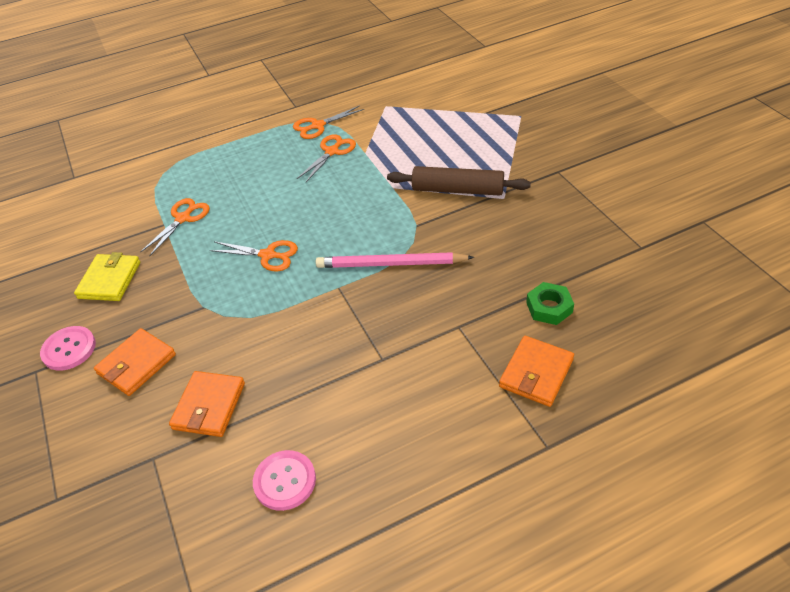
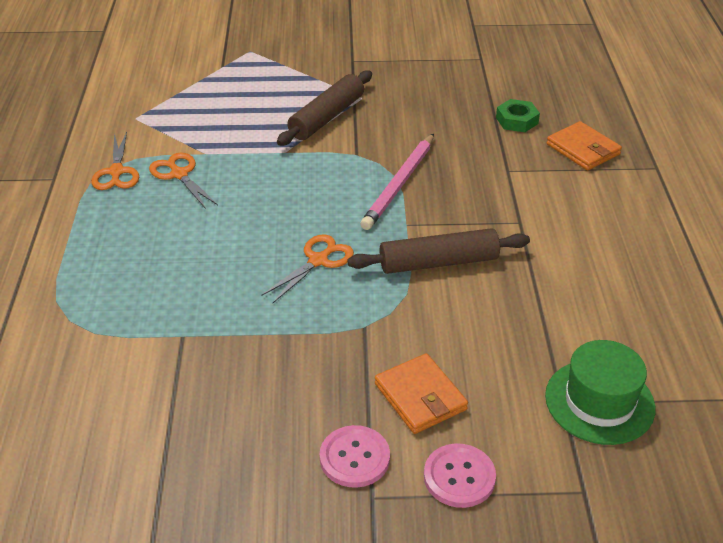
camera: 70 degrees left, 5 degrees down
(109, 280) = (252, 403): yellow wallet -> none
(160, 484) = (599, 401): none -> green hat
(183, 218) = (187, 316): orange scissors -> none
(209, 406) = (515, 348): orange wallet -> none
(285, 481) = (631, 314): pink button -> pink button (459, 477)
(298, 323) = (438, 262): none -> brown rolling pin

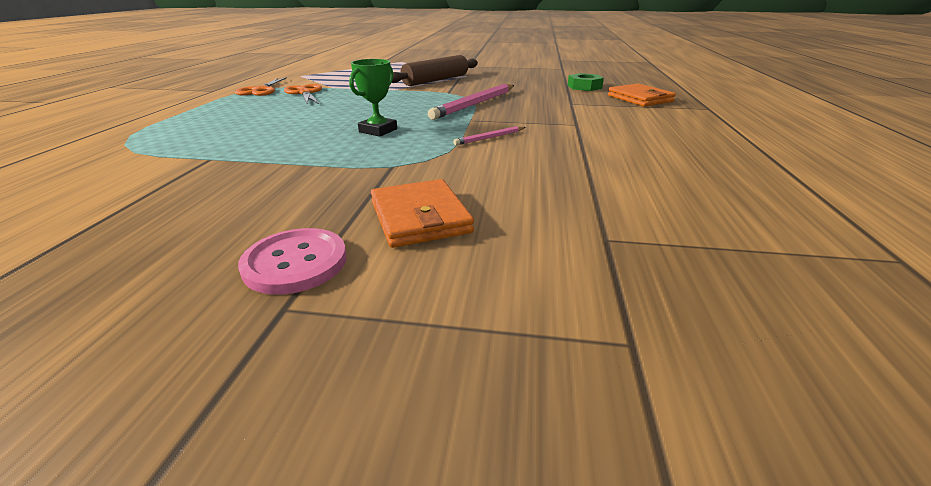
camera: 10 degrees right, 10 degrees down
(318, 260) = (378, 130): orange scissors -> green trophy
(438, 262) = (490, 138): brown rolling pin -> pink pencil
(459, 477) = (429, 300): pink button -> none
(599, 401) = (658, 242): green hat -> none

